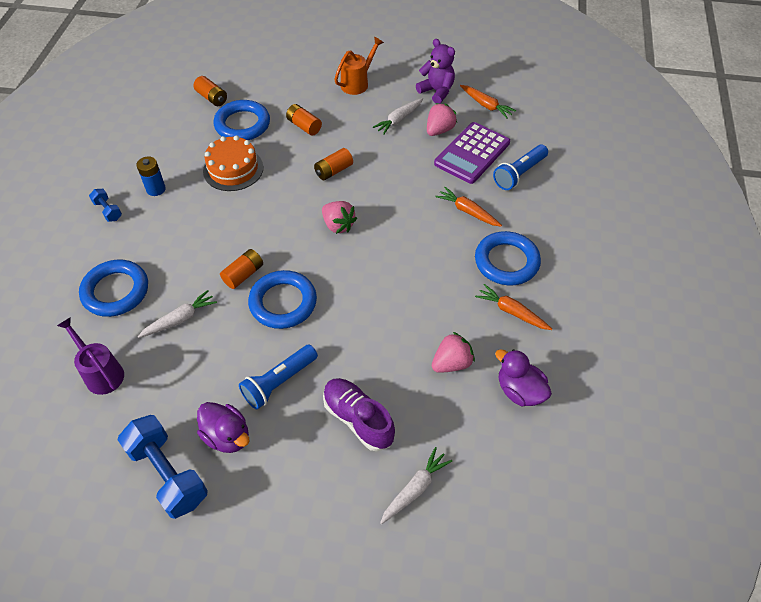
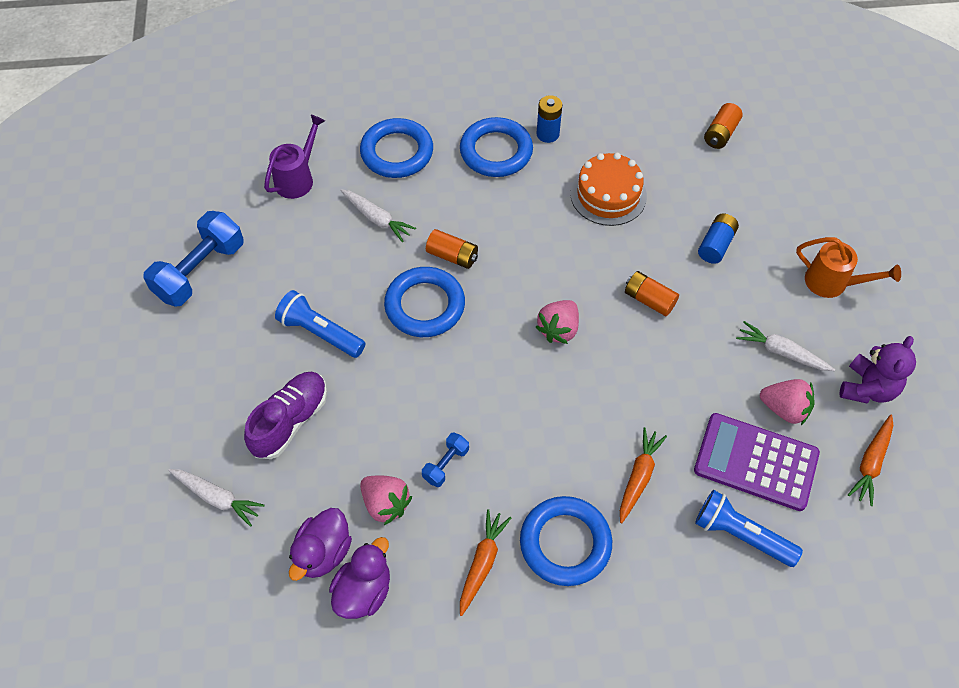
camera: 75 degrees right, 5 degrees up
(108, 211) = (501, 105): blue dumbbell -> blue dumbbell (446, 464)
(227, 436) = (248, 306): purple duck -> purple duck (323, 553)
(242, 124) = (688, 179): blue ring -> blue ring (496, 151)
(304, 126) = (716, 245): orange battery -> blue battery

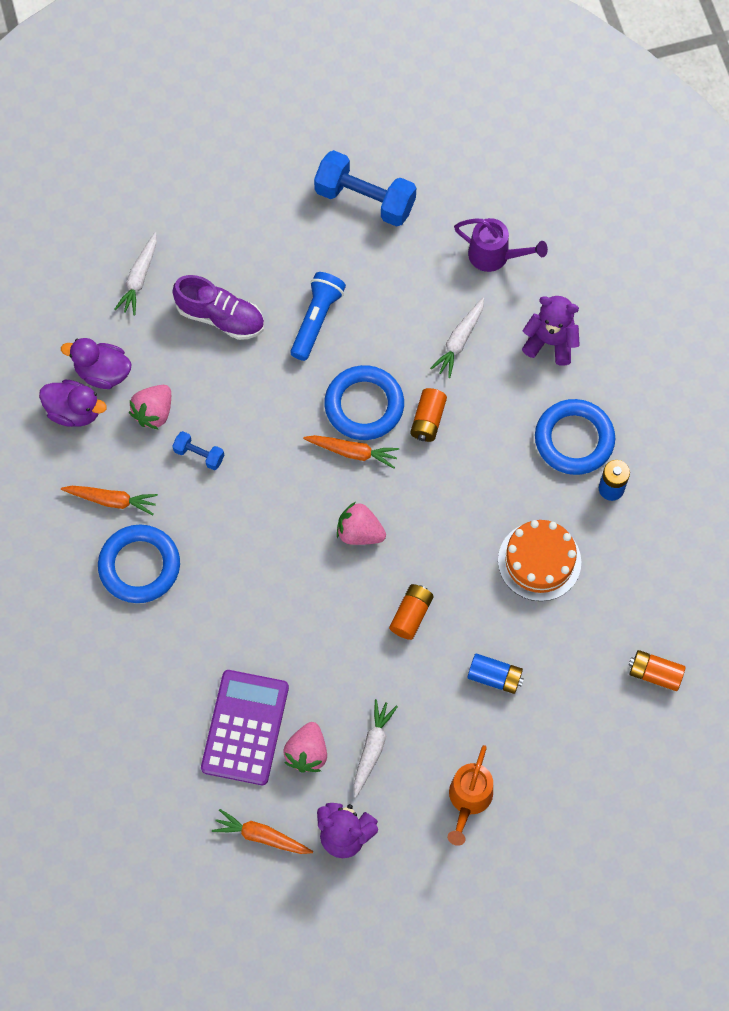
camera: 80 degrees right, 10 degrees up
(397, 152) = (550, 342): blue ring -> purple teddy bear
(639, 477) = (213, 622): orange carrot -> orange carrot (353, 452)
(741, 535) = (169, 717): blue flashlight -> none

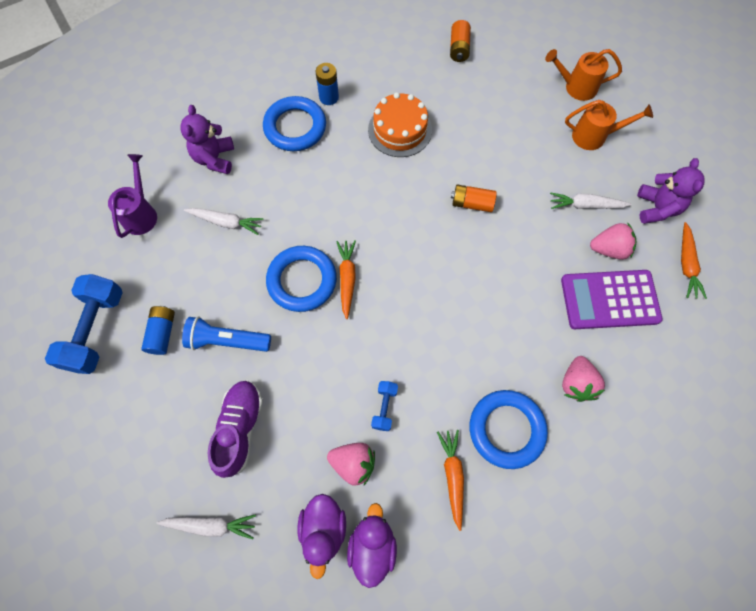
camera: 105 degrees left, 0 degrees up
(359, 532) = (416, 256): pink strawberry -> pink strawberry (576, 383)
(428, 420) = (303, 229): orange battery -> none
(494, 677) = (498, 139): blue battery -> blue battery (162, 333)
(553, 807) = (576, 87): none -> orange watering can

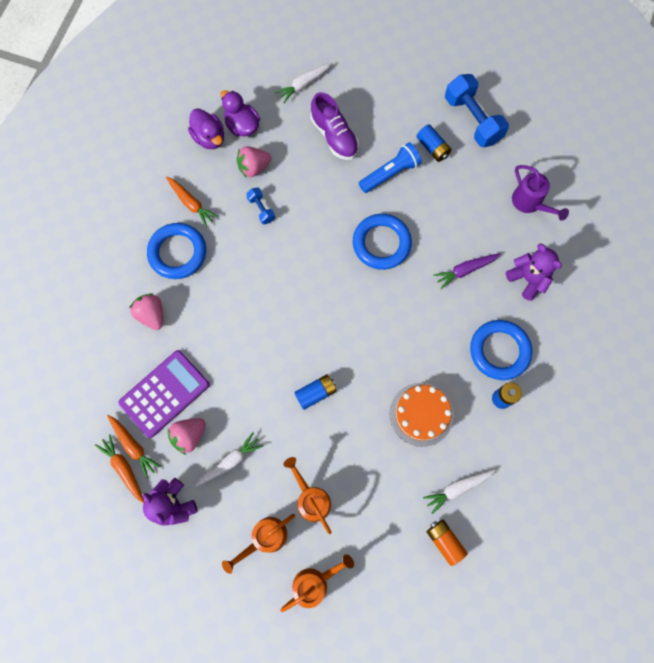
camera: 140 degrees right, 5 degrees up
(226, 222) = (469, 242): white carrot -> white carrot (457, 488)
(256, 203) = (465, 270): none -> purple carrot
(347, 279) = (354, 267): orange carrot -> orange carrot (133, 446)
(472, 203) = (316, 393): orange battery -> blue battery
(537, 136) = (311, 498): none -> orange watering can

